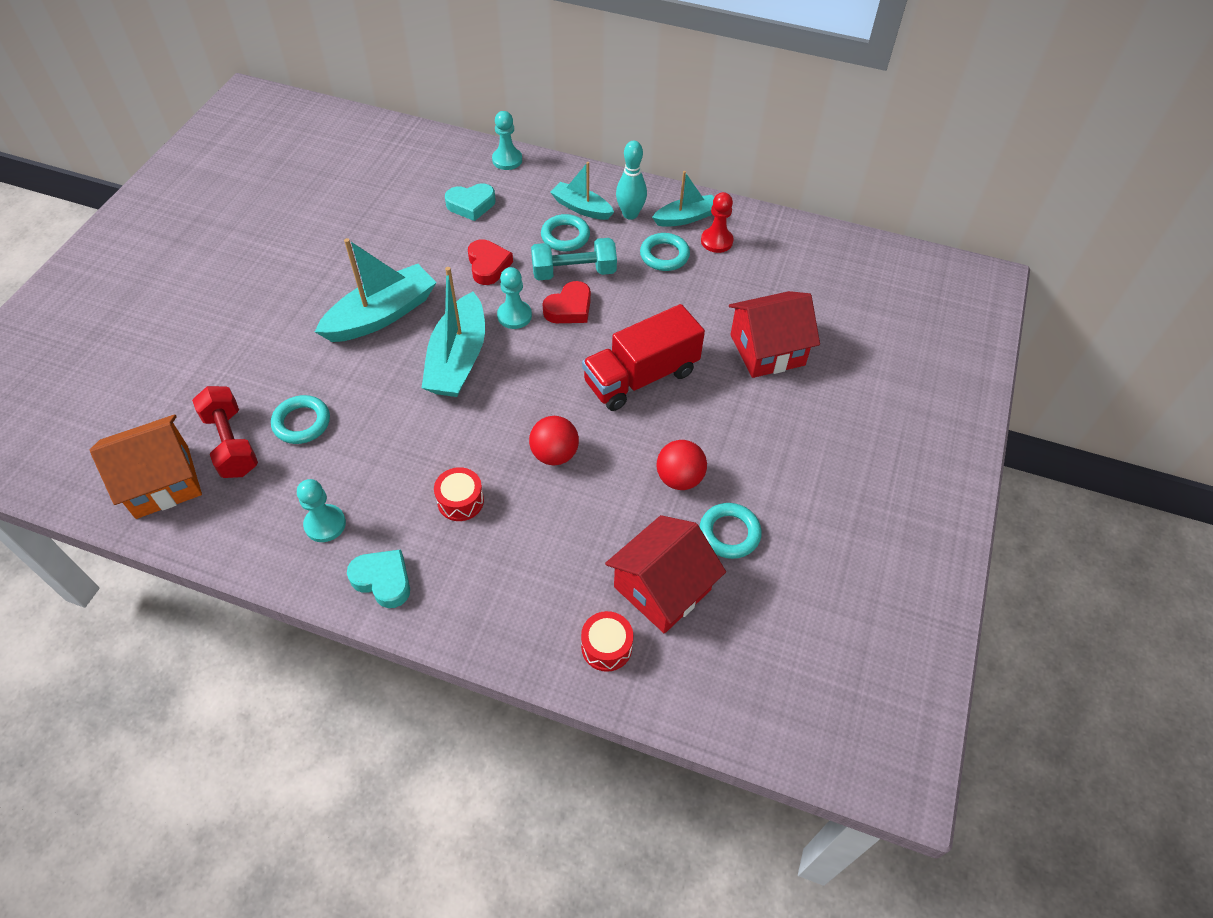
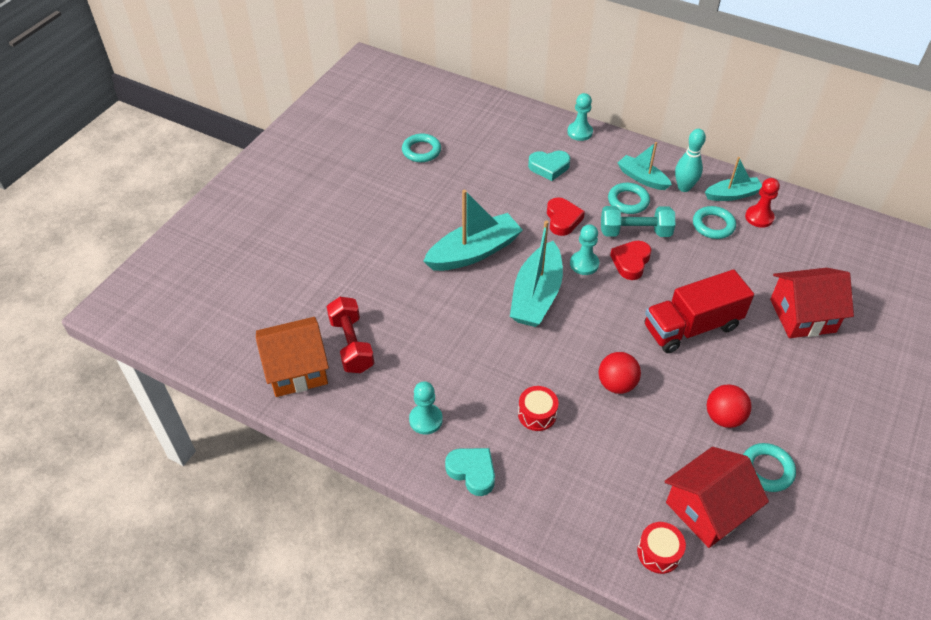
camera: 10 degrees right, 5 degrees down
(302, 422) = (408, 334): turquoise ring -> turquoise ring (421, 151)
(569, 308) = (631, 262): red heart -> red heart turned 150 degrees clockwise

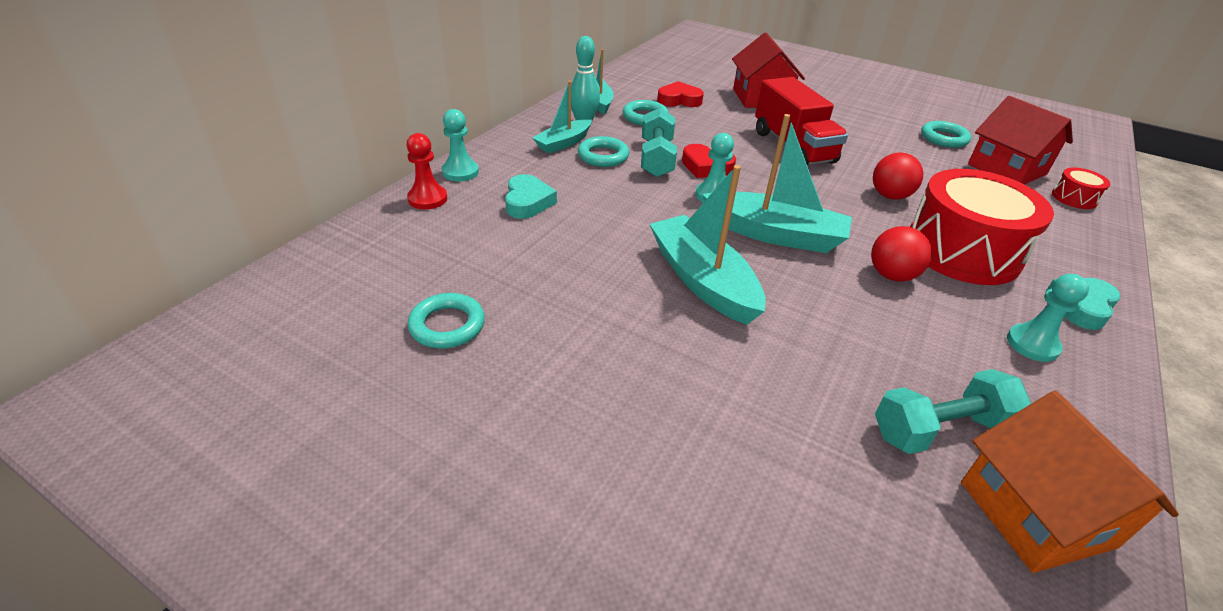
camera: 90 degrees left, 10 degrees down
(351, 344) = (940, 429): red dumbbell -> turquoise dumbbell
(537, 414) = (962, 251): red drum -> red drum, size x2.33
(562, 219) = (634, 202): red heart -> red heart (679, 100)
(723, 417) = (898, 148): red ball -> red ball (891, 275)
(759, 217) = (633, 95): red pawn -> red pawn (427, 199)

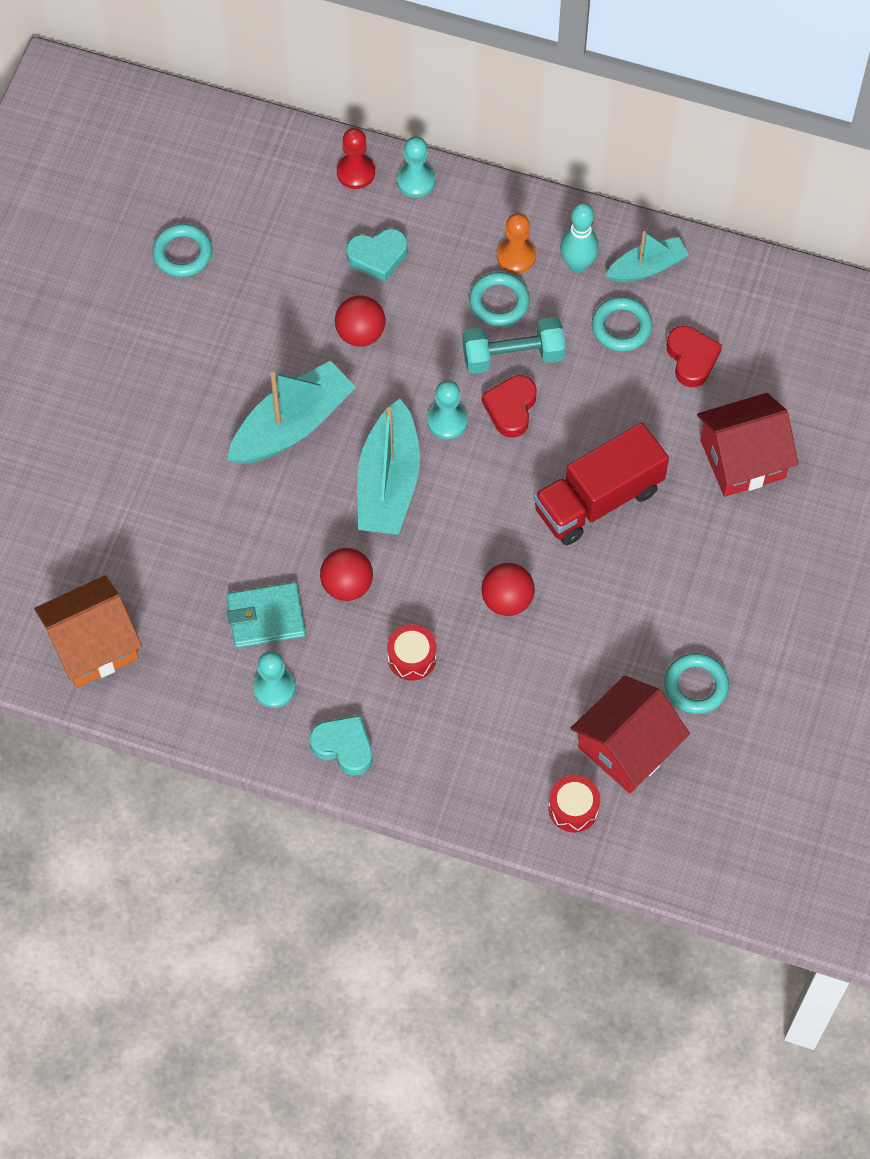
camera: 80 degrees right, 25 degrees up
(563, 143) = (516, 256): turquoise boat -> orange pawn
(607, 224) = (360, 333): none -> red ball
(940, 429) = (156, 597): turquoise dumbbell -> none
(944, 336) = (266, 617): none -> turquoise wallet
(962, 251) = (412, 657): red drum -> red drum, size x0.43

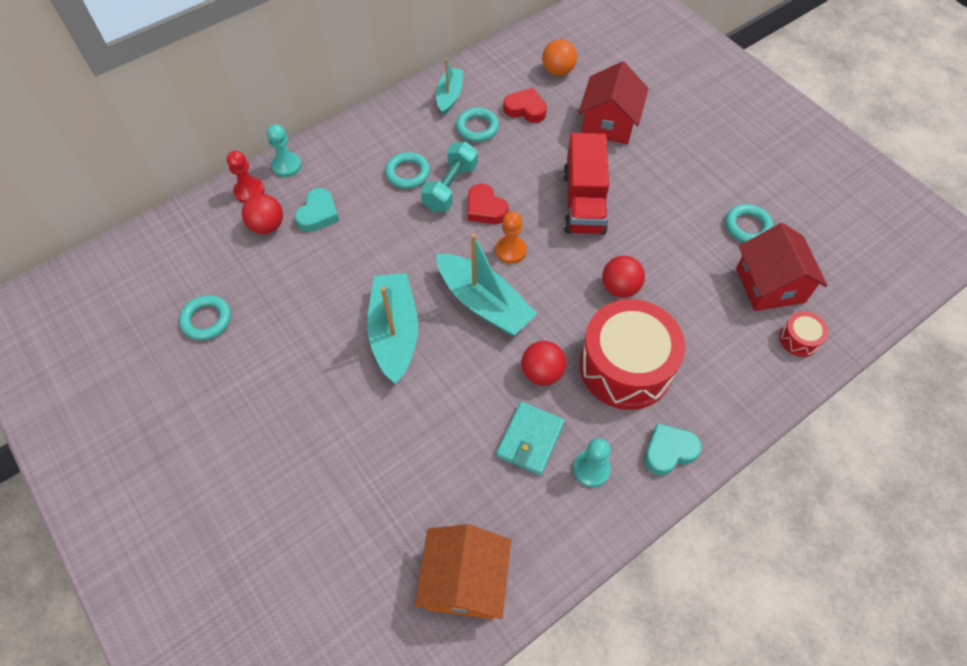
camera: 55 degrees left, 5 degrees down
(360, 333) = (363, 255): red ball -> red ball (267, 226)
(412, 657) = (625, 366): red drum -> red drum, size x2.33
(447, 421) = (466, 245): turquoise pawn -> none
(516, 256) = (385, 148): orange pawn -> orange pawn (510, 250)
(577, 264) = (418, 124): turquoise bowling pin -> none
(784, 355) = (558, 71): none -> orange ball

